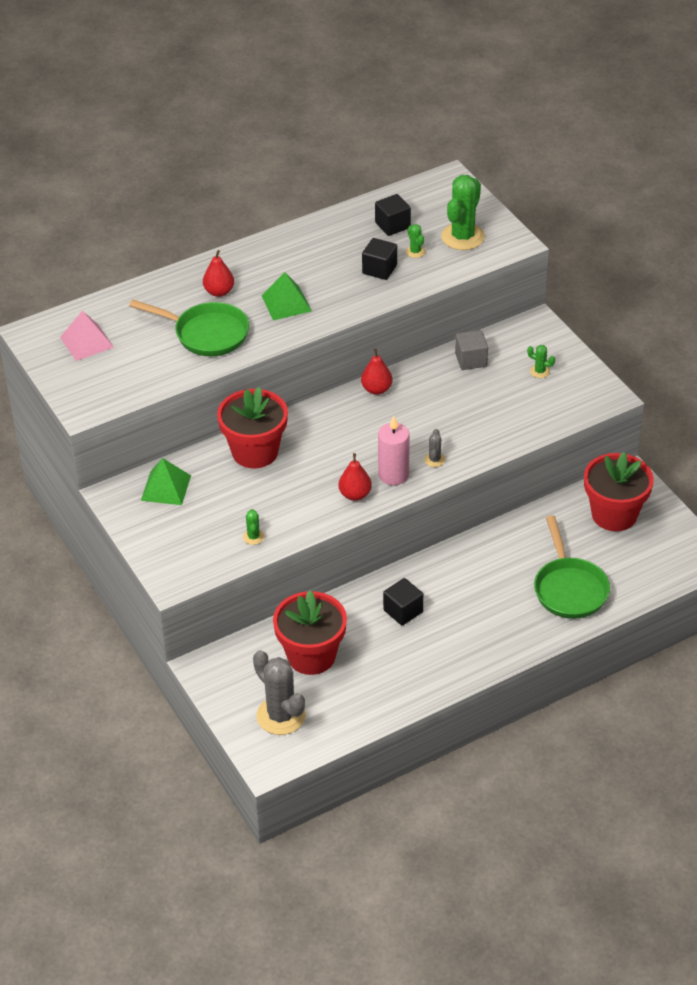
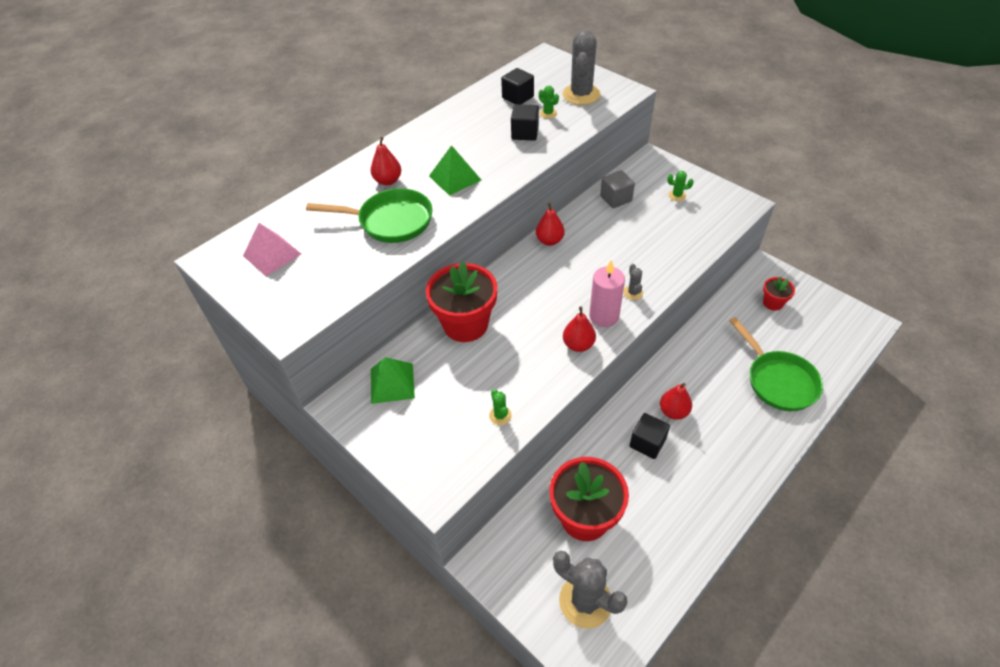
camera: 15 degrees left, 5 degrees up
(444, 591) = (673, 411): none -> red pear
(462, 237) = (581, 95): green cactus -> grey cactus
(614, 514) = (773, 303): red flower pot -> red flower pot, size x0.49

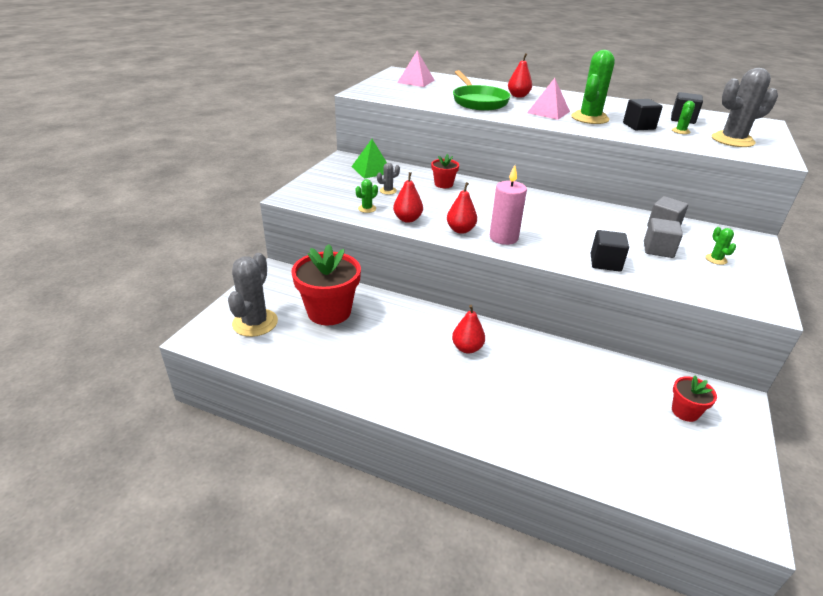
camera: 65 degrees right, 15 degrees down
(455, 178) = (548, 112): green pyramid -> pink pyramid
(465, 324) = (443, 184): red flower pot -> red flower pot, size x0.49
(488, 156) = (589, 118): none -> green cactus
(549, 241) = (568, 203): red pear -> red pear (407, 219)
(633, 293) = (546, 249): grey cactus -> grey cactus (388, 191)
(647, 443) = (421, 336): black cube -> black cube (605, 263)
(653, 221) = (658, 249): none -> grey cube
(778, 381) = (564, 425): green pan -> none

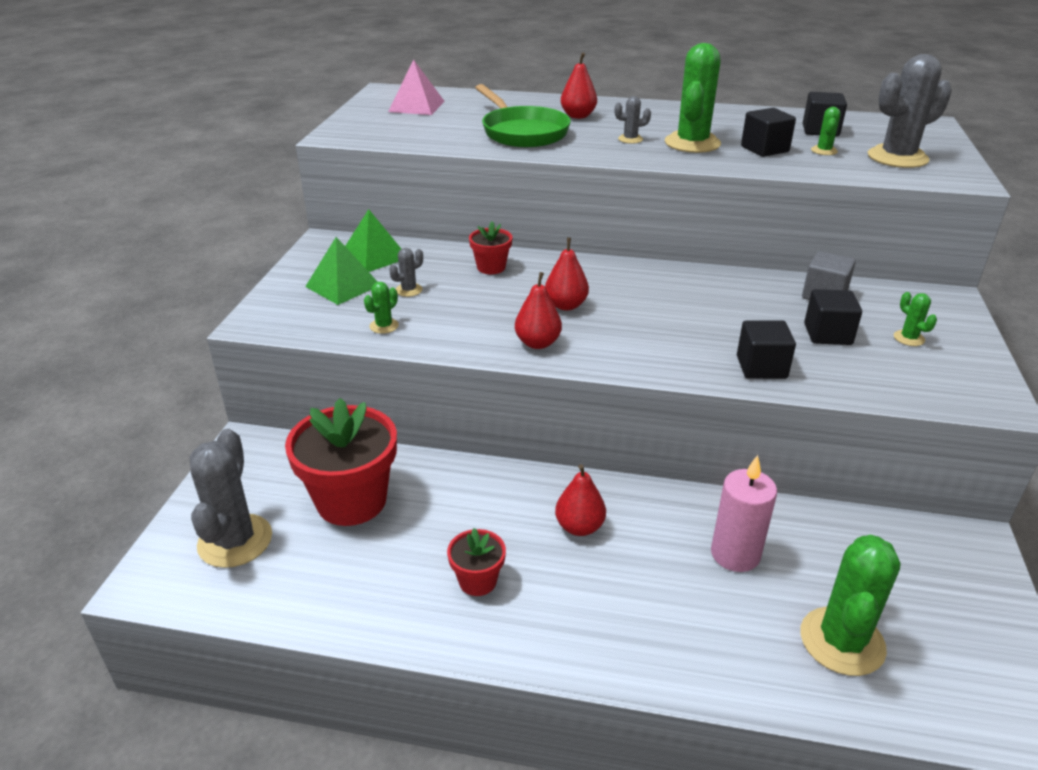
camera: 10 degrees left, 0 degrees up
(348, 183) = (343, 286): none -> green pyramid
(407, 219) = (452, 336): red pear -> red pear (566, 305)
(503, 238) = (605, 347): pink candle -> pink candle (735, 554)
(548, 112) = (630, 139): pink pyramid -> grey cactus
(624, 443) = (842, 641): none -> green cactus
(658, 249) = (827, 334): grey cube -> black cube
(685, 411) = (910, 574): red flower pot -> red flower pot (477, 581)

